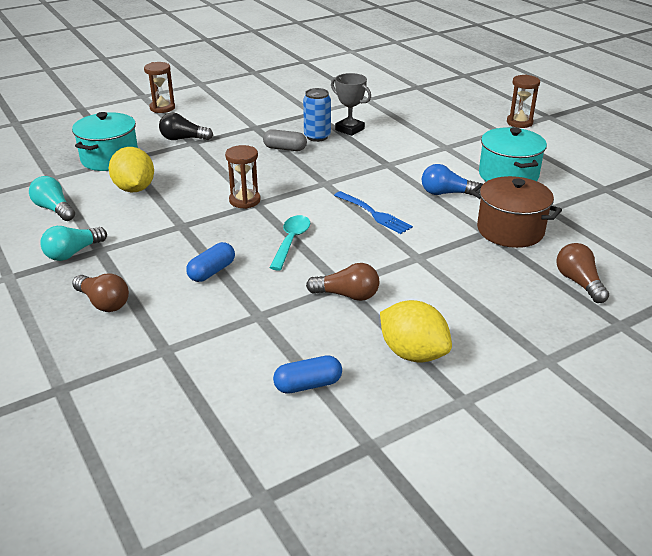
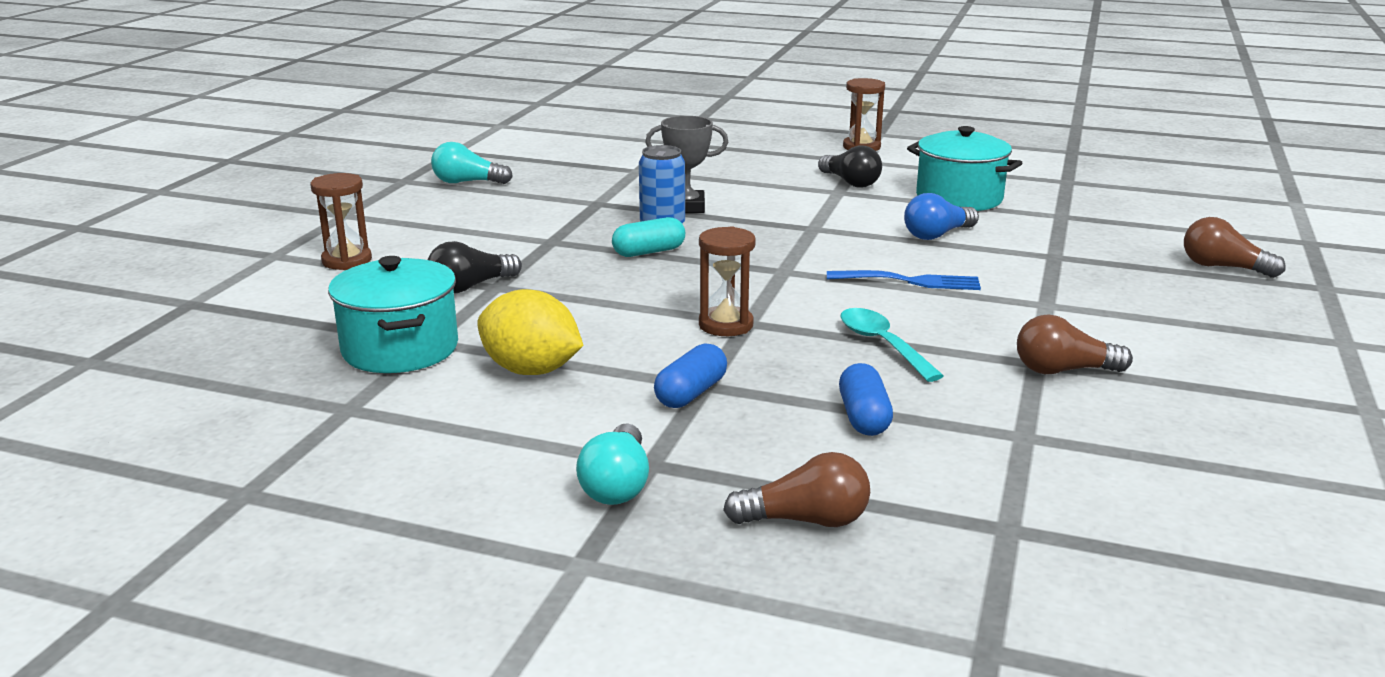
camera: 40 degrees left, 10 degrees down
(54, 209) = (452, 446): turquoise light bulb -> turquoise light bulb (467, 182)
(285, 148) = (649, 252): grey capsule -> turquoise capsule
(308, 385) = (1226, 475): blue capsule -> blue capsule (691, 393)
(347, 295) = (1063, 370): brown light bulb -> brown light bulb turned 150 degrees counterclockwise
(413, 353) = (1241, 393): yellow lemon -> none
(465, 143) = (850, 182): none -> black light bulb
(510, 230) = (1071, 246): brown pot -> none

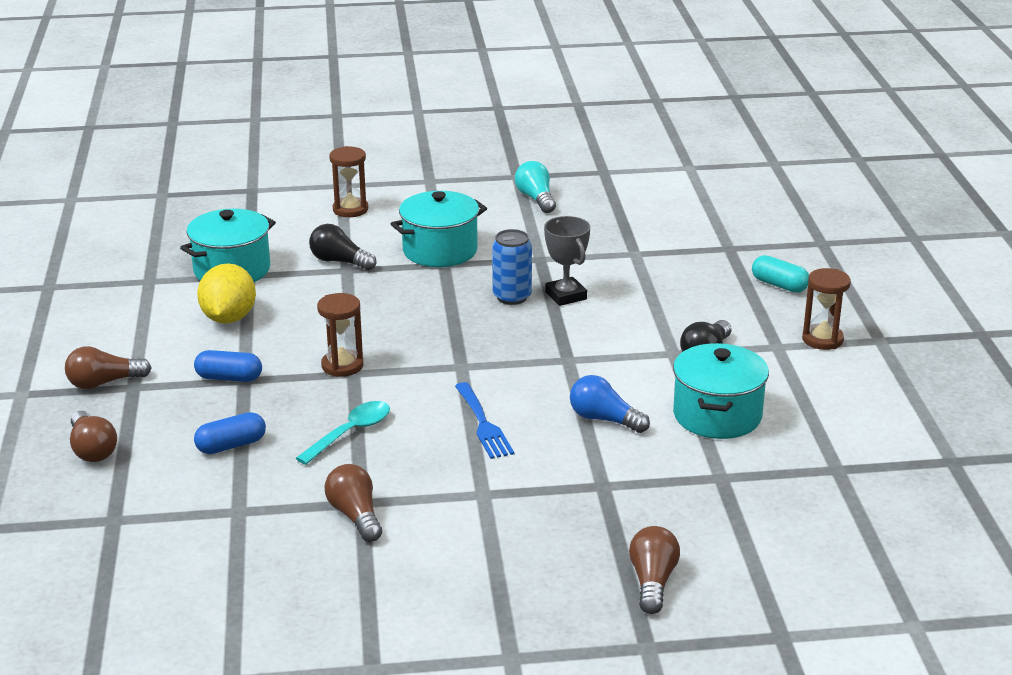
camera: 65 degrees right, 5 degrees up
(518, 238) = (440, 251): none -> turquoise pot
(617, 485) = (104, 383): turquoise light bulb -> brown light bulb
(649, 252) = (454, 305): turquoise capsule -> turquoise capsule (779, 285)

